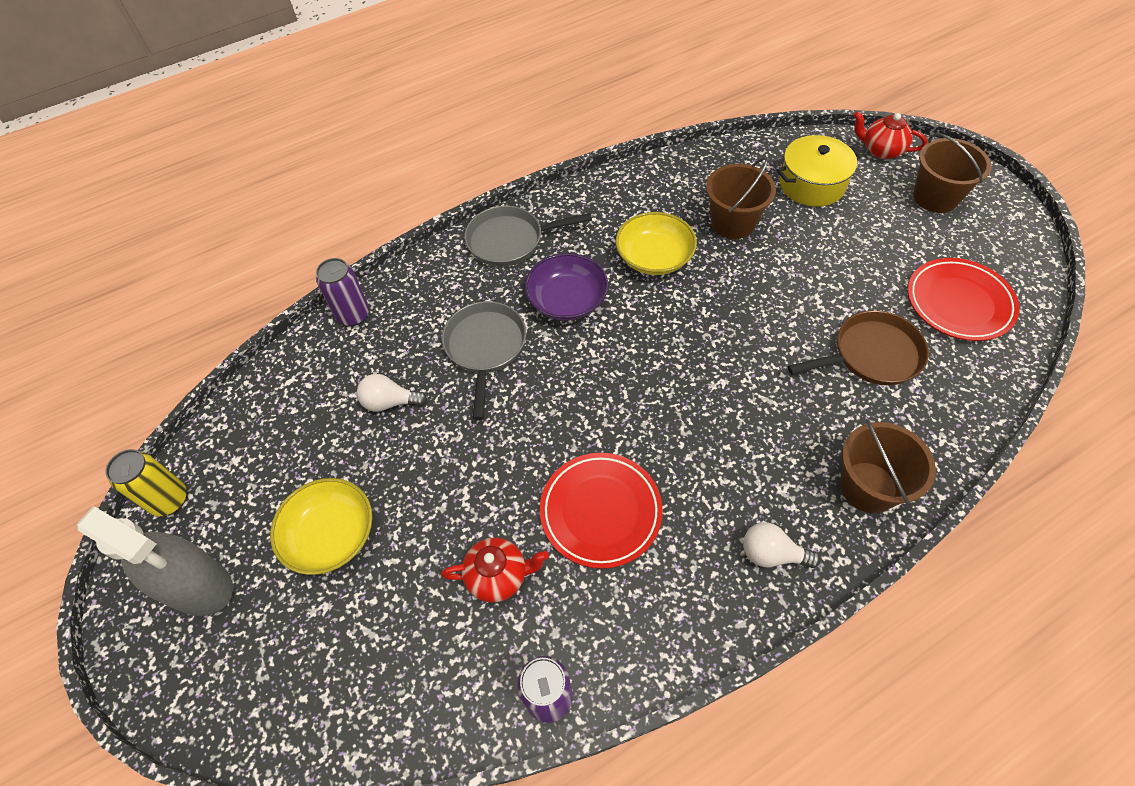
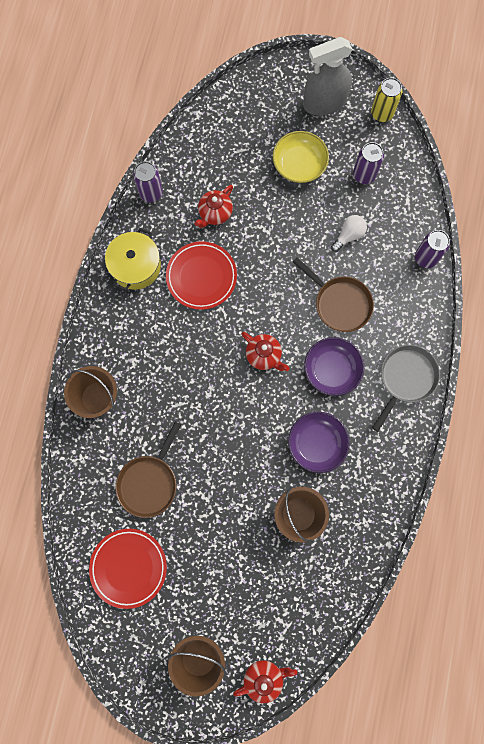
camera: 130 degrees right, 20 degrees up
(287, 449) = (364, 175): none -> purple can
(485, 348) = (339, 303): grey pan -> brown pan
(621, 367) = (264, 355): none -> red teapot
(654, 257) = (317, 443): yellow bowl -> purple bowl
(772, 554) = (115, 325): white light bulb -> none
(812, 184) = (281, 597): yellow pot -> yellow pot (136, 266)

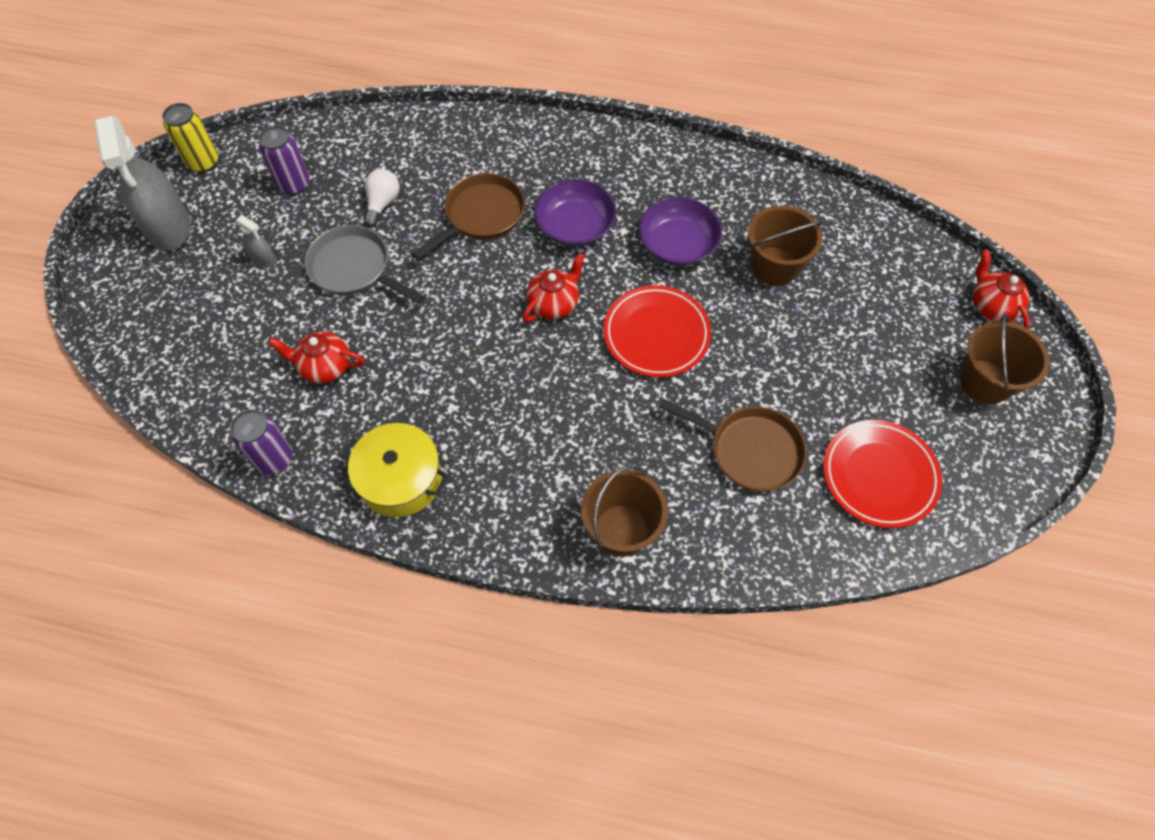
camera: 90 degrees left, 15 degrees down
(201, 277) = (427, 384): red plate -> red plate (656, 334)
(215, 213) = (325, 367): red teapot -> red teapot turned 150 degrees clockwise
(299, 164) = (263, 259): yellow bowl -> grey spray bottle
(349, 235) = (382, 203): white light bulb -> white light bulb turned 60 degrees clockwise
(405, 379) = (587, 150): grey pan -> grey pan (355, 269)
(425, 258) = (424, 125): purple can -> none

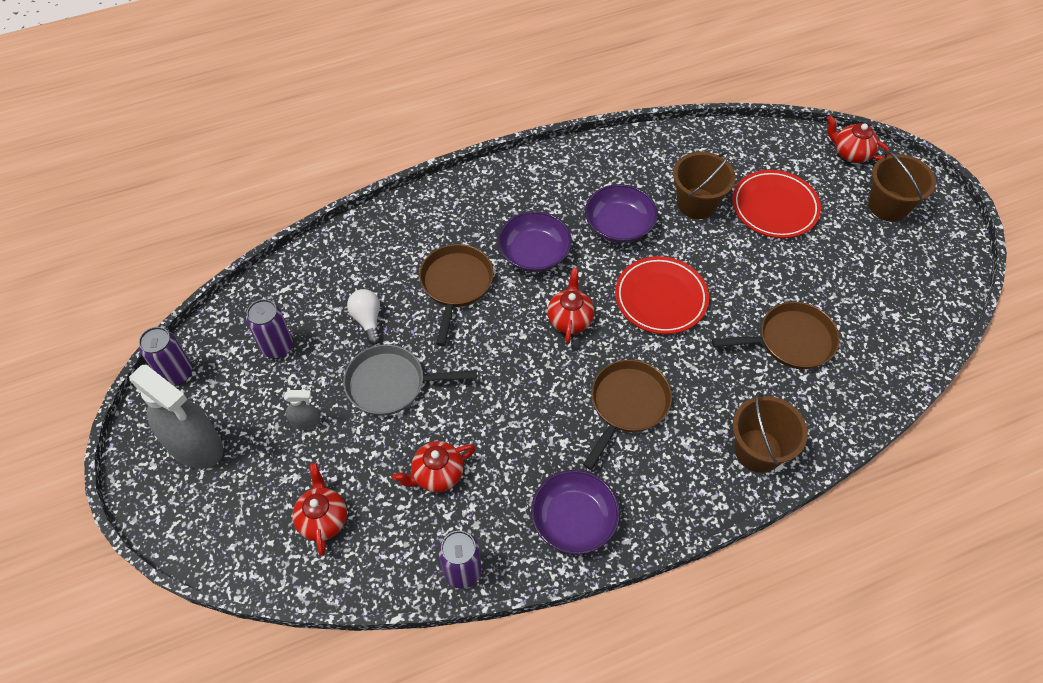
camera: 35 degrees left, 5 degrees down
(203, 162) = (176, 374): yellow can -> purple can
(209, 345) = (323, 519): none -> red teapot
(400, 479) = (574, 520): yellow pot -> purple bowl
(536, 411) = (627, 405): none -> brown pan
(879, 476) = (881, 306): red plate -> red plate (774, 207)

